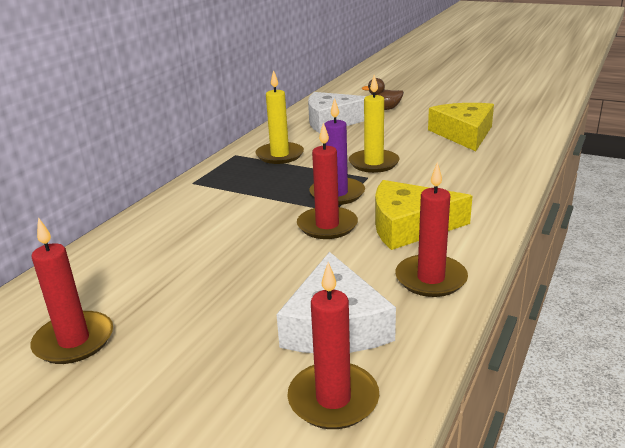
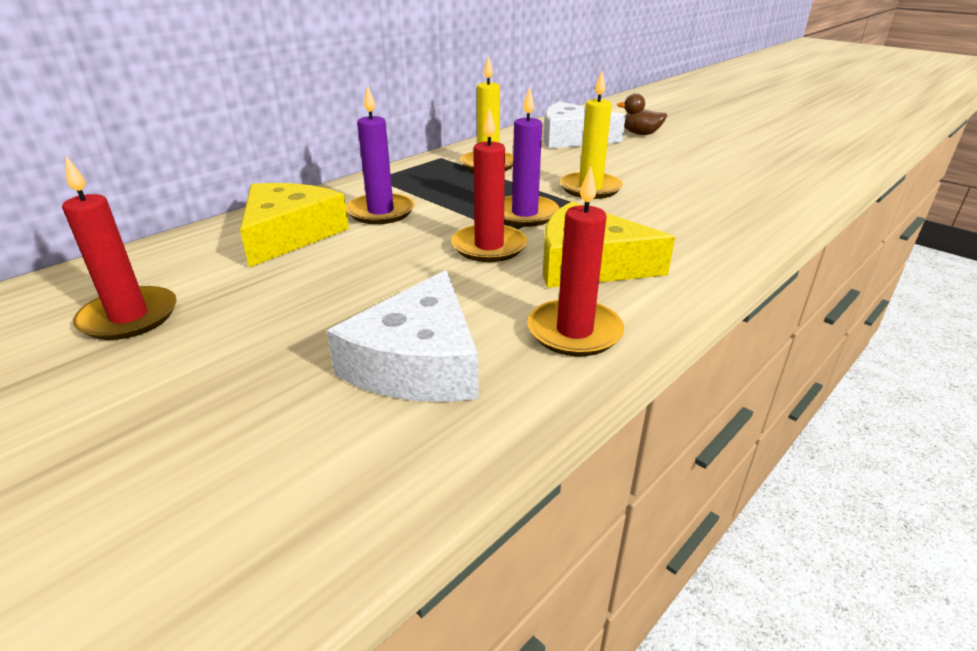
camera: 15 degrees right, 5 degrees up
(219, 212) = (380, 212): none -> purple candle
(333, 399) = (351, 455): red candle -> none
(464, 134) = (723, 172): yellow cheese -> yellow cheese (289, 234)

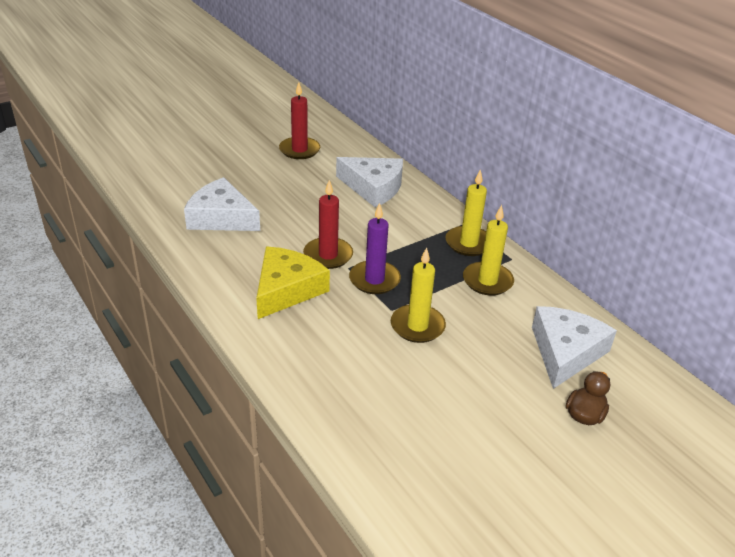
camera: 100 degrees right, 5 degrees up
(289, 234) = (373, 187): yellow cheese -> white cheese
(380, 212) = (398, 220): purple candle -> none
(420, 174) = (468, 243): none -> yellow candle
(574, 332) = (218, 266): red candle -> none

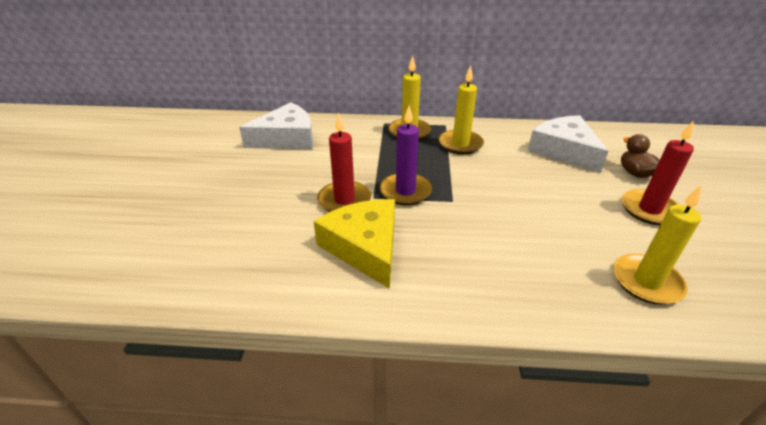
camera: 50 degrees left, 0 degrees up
(221, 217) = (198, 239): white cheese -> none
(299, 150) = (177, 148): red candle -> red candle (649, 209)
(417, 326) = (485, 197): yellow candle -> yellow candle (646, 282)

